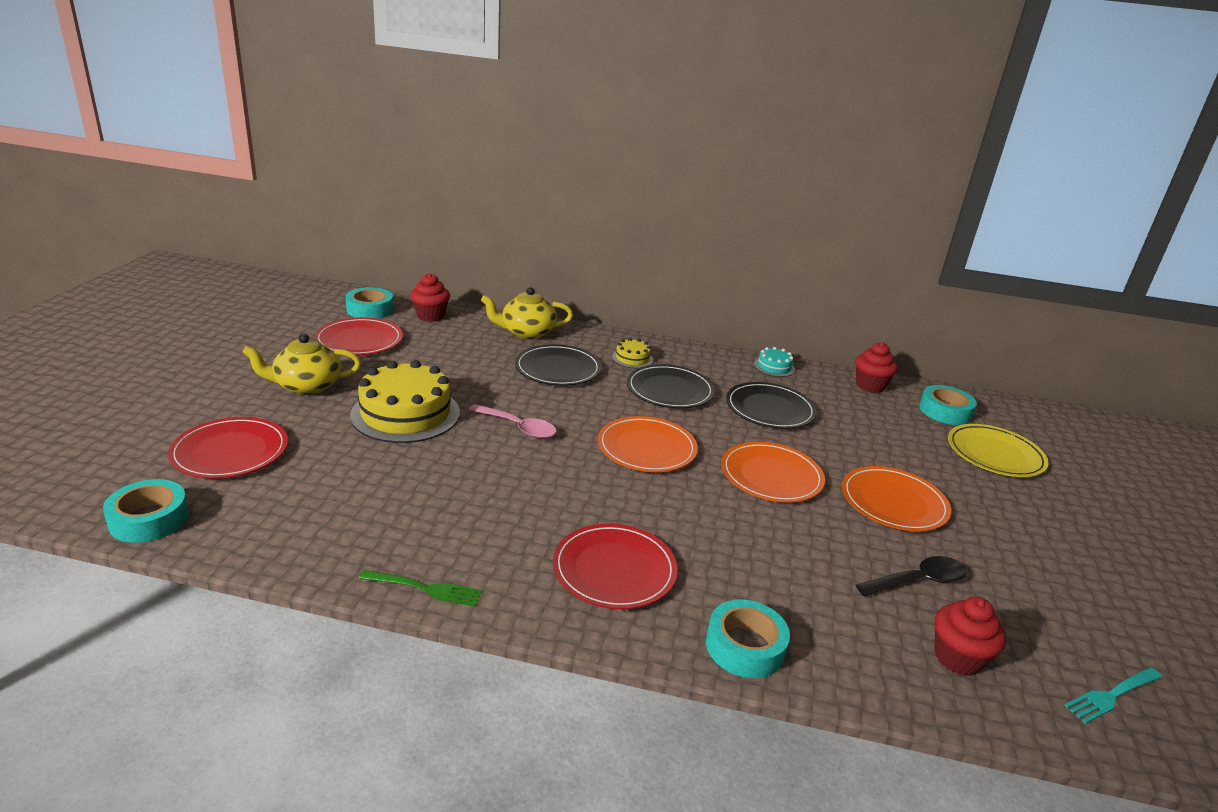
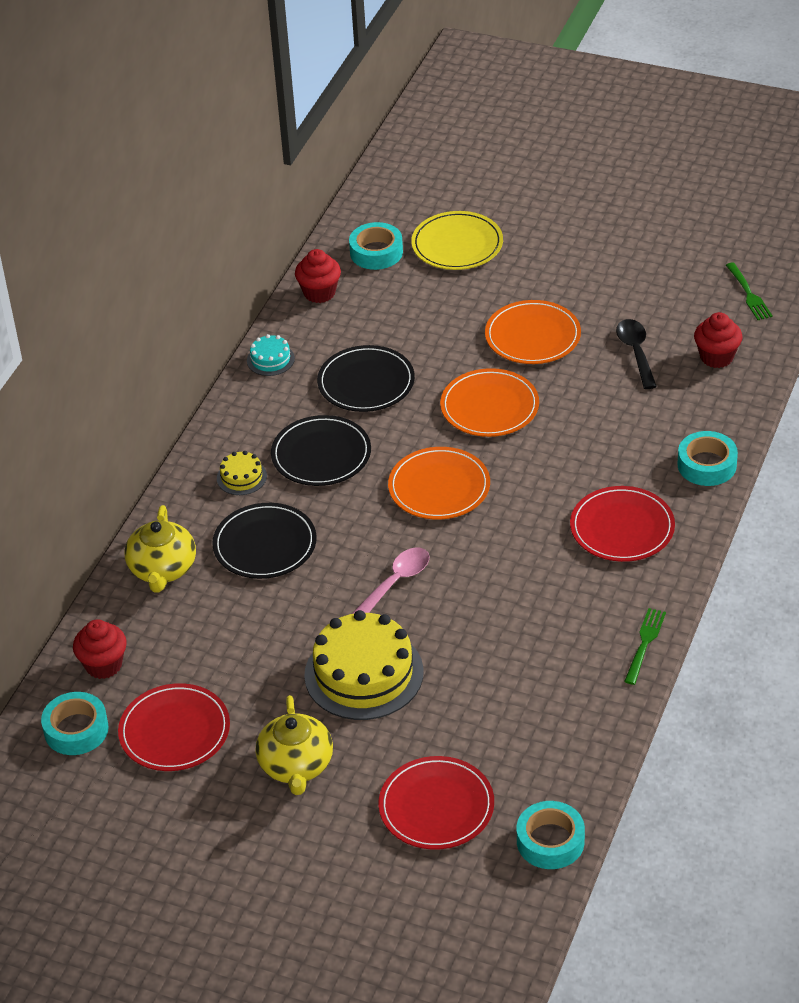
camera: 75 degrees left, 15 degrees up
(1112, 695) = (749, 294): turquoise fork -> green fork

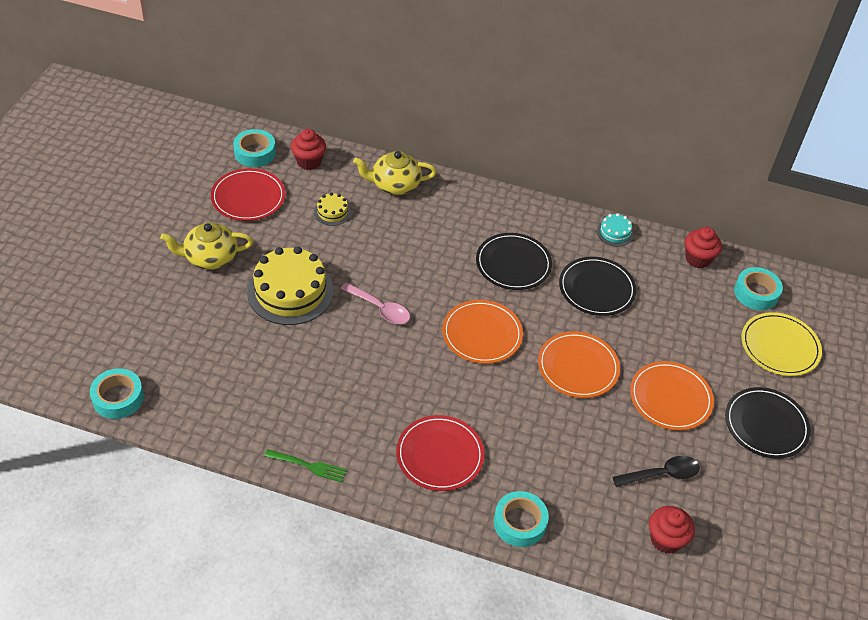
camera: 80 degrees right, 5 degrees up
(241, 477) = (486, 221): yellow cake -> yellow cake (332, 212)
(265, 544) = (418, 235): black plate -> black plate (766, 425)
(436, 806) = (162, 332): red plate -> none
(749, 294) = (762, 573): green fork -> none

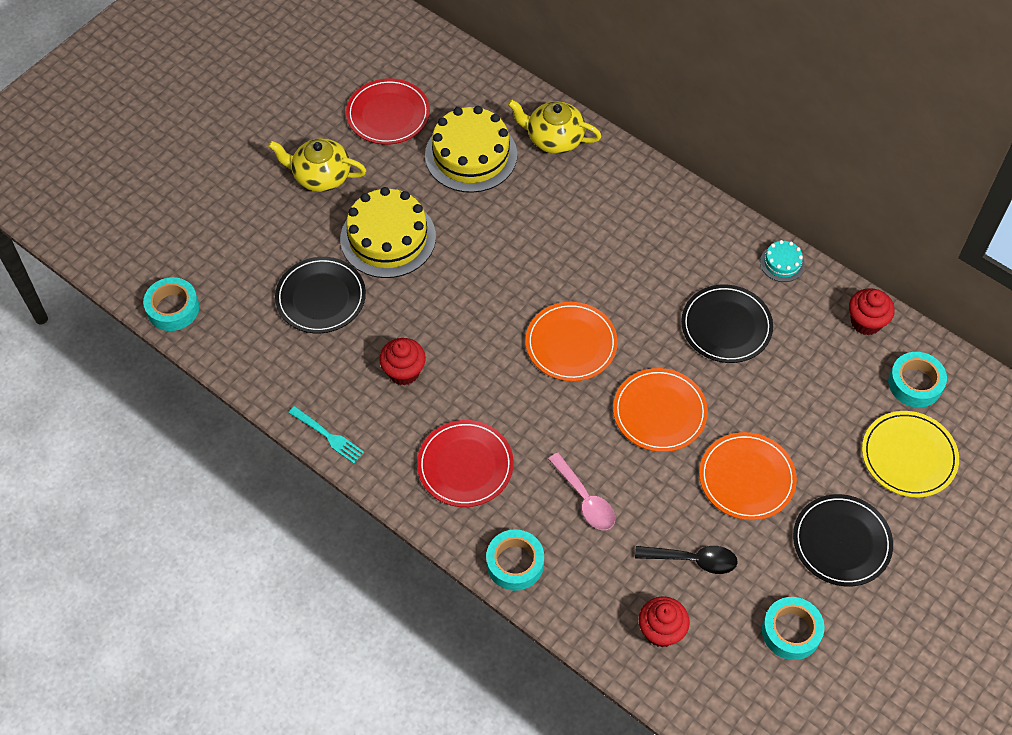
camera: 25 degrees right, 10 degrees up
(255, 153) = (416, 61): turquoise tape -> turquoise tape (791, 631)
(308, 466) = (328, 436): green fork -> turquoise fork
(309, 162) = (471, 86): red cupcake -> red cupcake (404, 372)
(332, 212) = (471, 155): yellow cake -> yellow cake, size x2.17
(380, 309) = (474, 284): pink spoon -> pink spoon (585, 499)
(513, 264) = (644, 270): black plate -> black plate (321, 297)

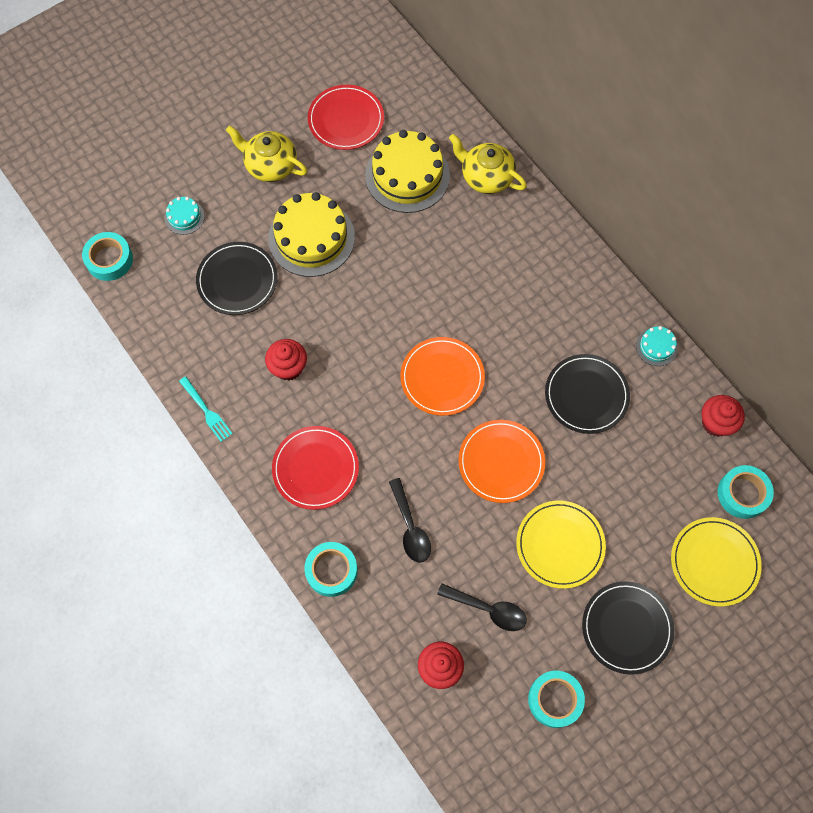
camera: 15 degrees right, 10 degrees up
(243, 247) = (184, 217): none -> turquoise cake
(585, 499) = (410, 527): pink spoon -> black spoon
(747, 478) = (560, 545): orange plate -> yellow plate

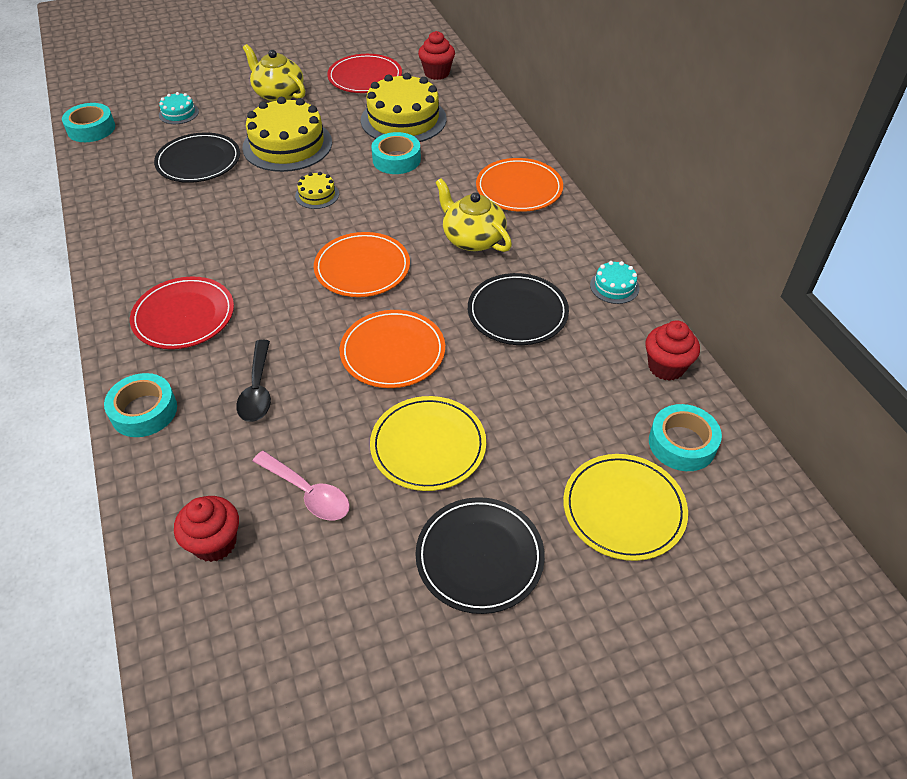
camera: 15 degrees right, 20 degrees down
(206, 411) = (103, 248): turquoise fork -> none
(288, 367) = (207, 231): red cupcake -> red cupcake (437, 73)
(367, 298) = (317, 195): none -> yellow cake
(486, 177) = (480, 132): yellow teapot -> yellow teapot (472, 239)
(488, 609) = (308, 493): black spoon -> pink spoon
(544, 246) = (519, 188): none -> orange plate
(555, 699) = (347, 619): turquoise tape -> turquoise tape (396, 159)

